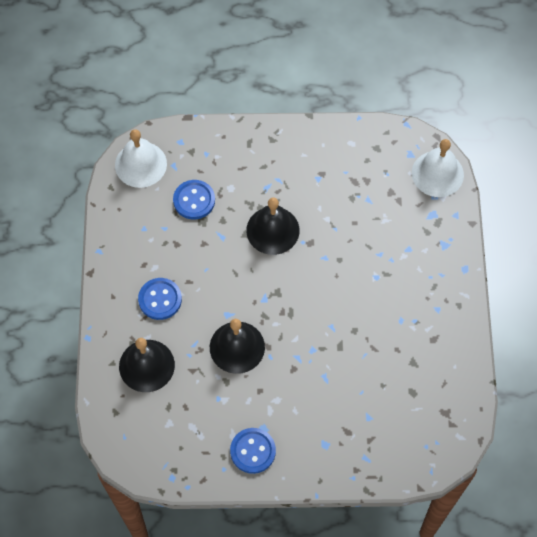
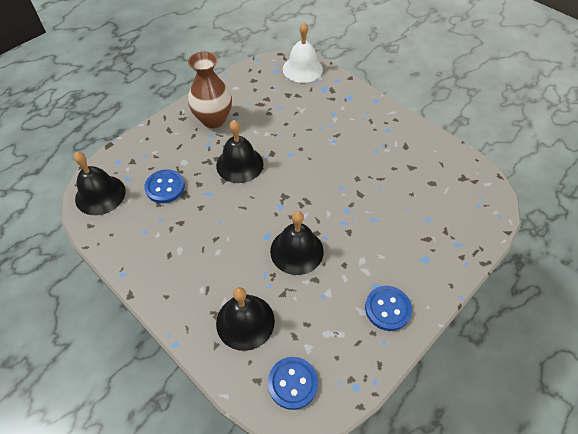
camera: 45 degrees left, 10 degrees down
(140, 164) = (100, 194): white bell -> black bell
(160, 299) = (206, 267): blue button -> blue button (292, 383)
(296, 164) = (213, 119): none -> brown vase

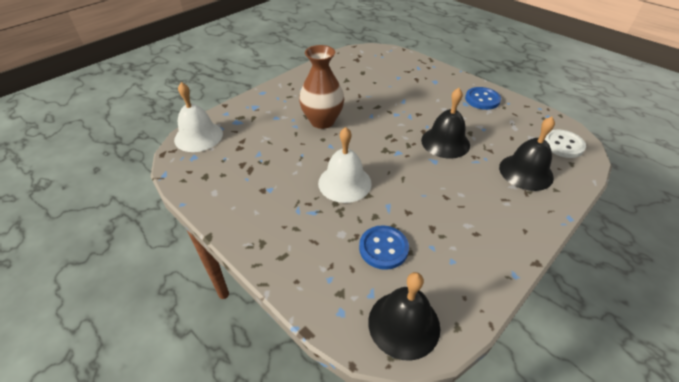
camera: 90 degrees left, 10 degrees down
(213, 119) = (270, 210): brown vase -> brown vase (322, 121)
(239, 164) = (344, 183): black bell -> white bell
(292, 383) = (563, 145): blue button -> white button

